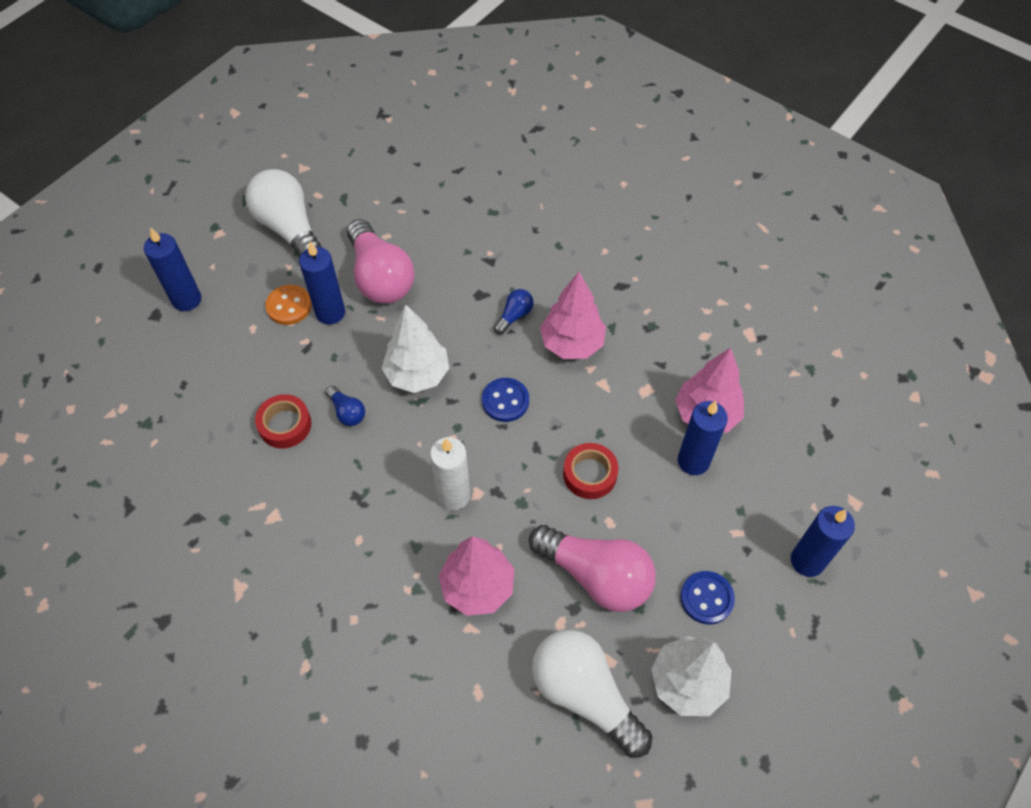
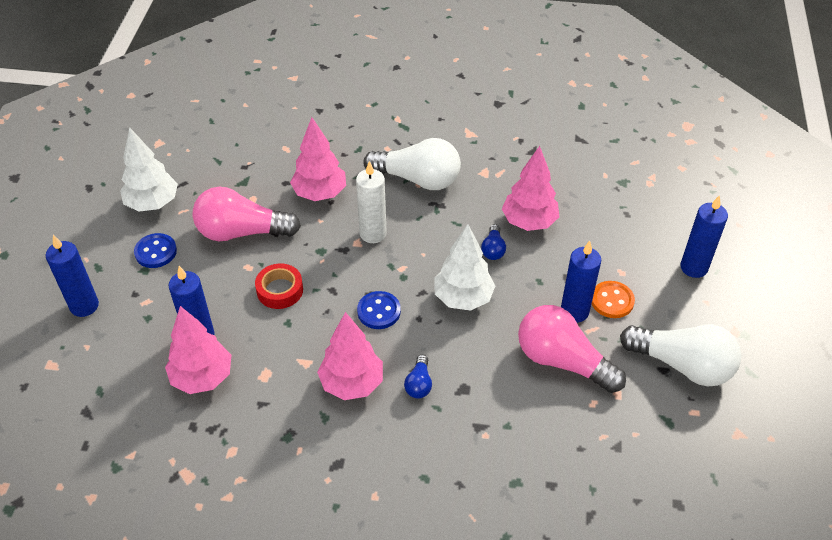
camera: 150 degrees right, 10 degrees down
(285, 425) = (529, 222): red tape -> pink tree
(347, 412) = (493, 249): blue light bulb -> blue light bulb turned 105 degrees counterclockwise
(585, 694) = (218, 173): white light bulb -> white light bulb (418, 179)

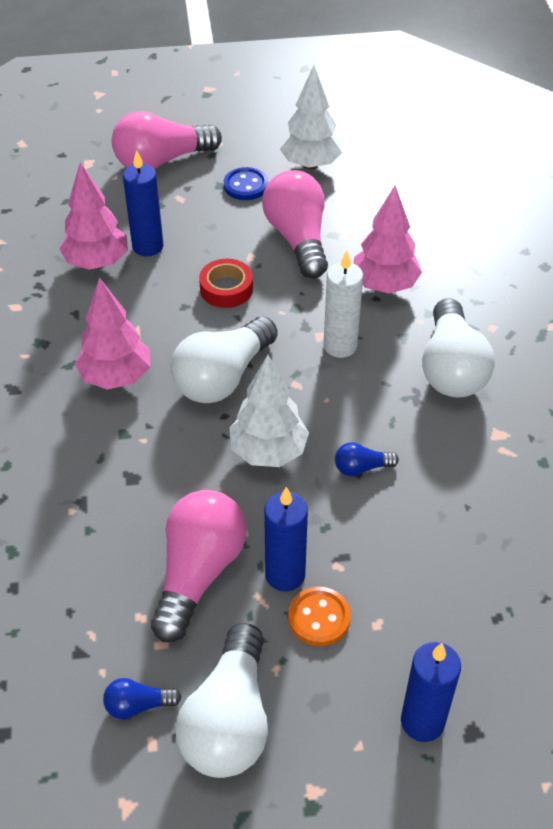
camera: 75 degrees right, 0 degrees up
(84, 306) = (161, 161): blue candle -> pink light bulb
(379, 311) = (223, 377): blue button -> white light bulb
(419, 384) = (129, 435): blue light bulb -> blue light bulb (138, 705)
(529, 222) = (427, 499): pink tree -> none

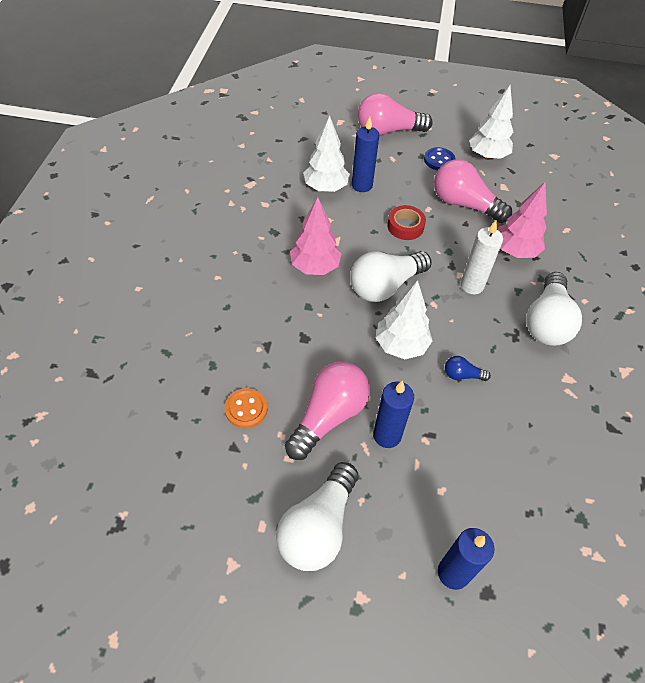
camera: 15 degrees right, 5 degrees up
(97, 262) = (325, 188): pink tree -> white tree
(138, 705) = (261, 496): blue light bulb -> none
(298, 238) = (464, 204): pink light bulb -> pink light bulb turned 60 degrees counterclockwise
(319, 618) = (401, 473): orange button -> orange button (246, 409)

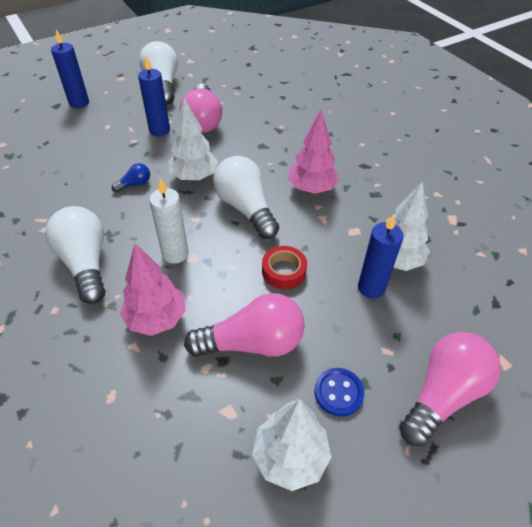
camera: 140 degrees right, 5 degrees down
(246, 409) = (251, 101): orange button -> none
(385, 286) = (245, 208): white light bulb -> white light bulb turned 45 degrees counterclockwise

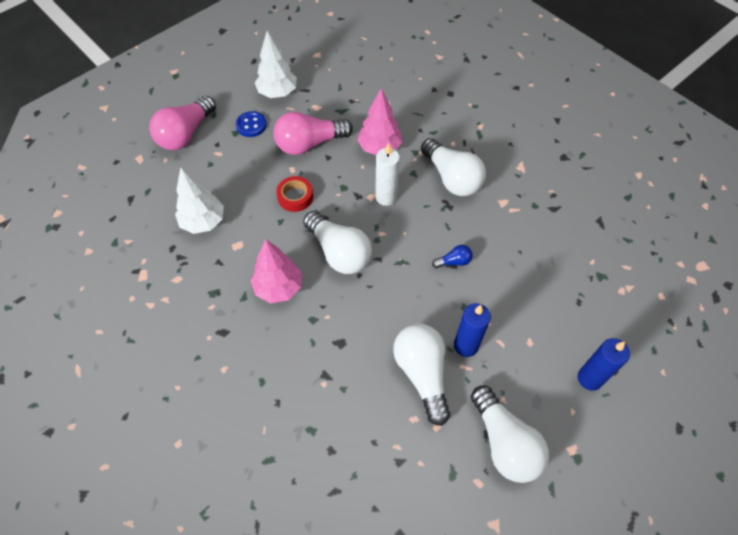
camera: 170 degrees right, 10 degrees up
(135, 184) = (454, 261): blue light bulb -> blue light bulb turned 150 degrees counterclockwise
(194, 177) = (400, 281): white tree -> none
(202, 121) = (422, 374): pink light bulb -> white light bulb
(371, 288) = (226, 195): blue candle -> none

